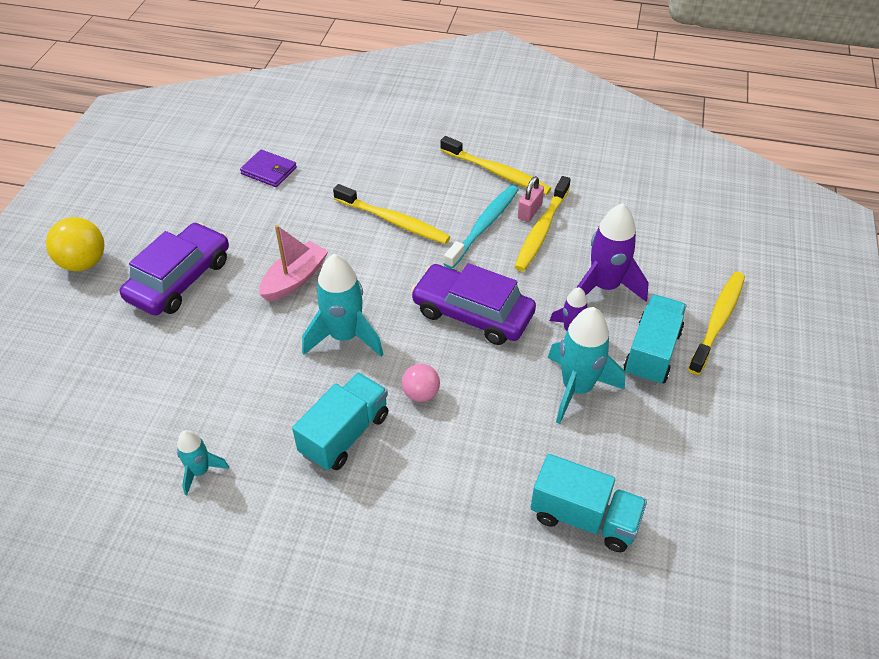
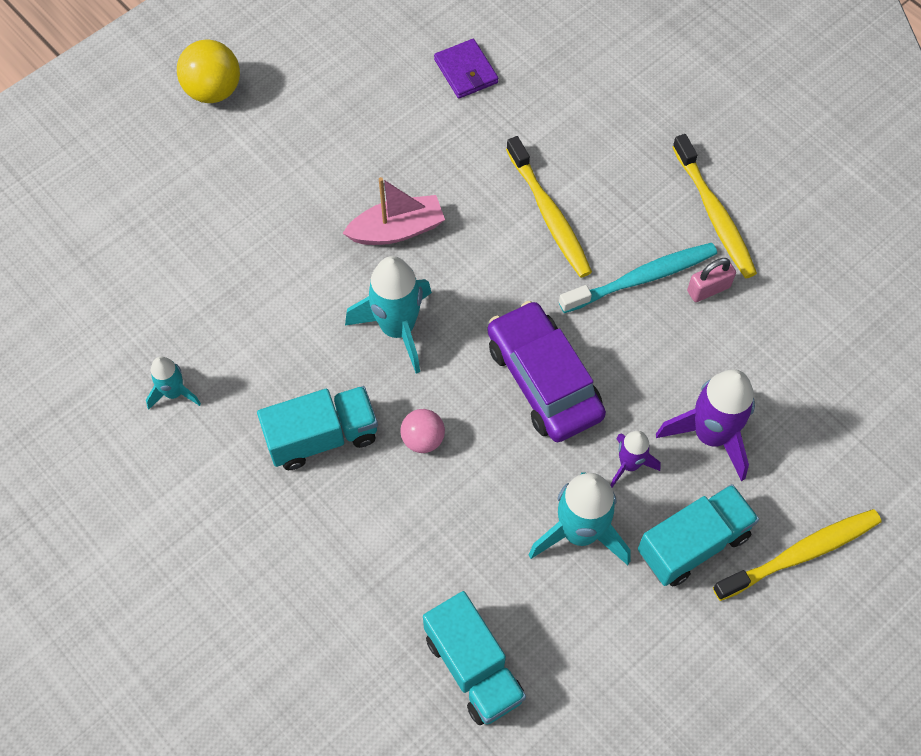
camera: 35 degrees right, 15 degrees up
(180, 279) = (288, 164): purple car -> none
(541, 230) = (701, 321): yellow toothbrush -> none

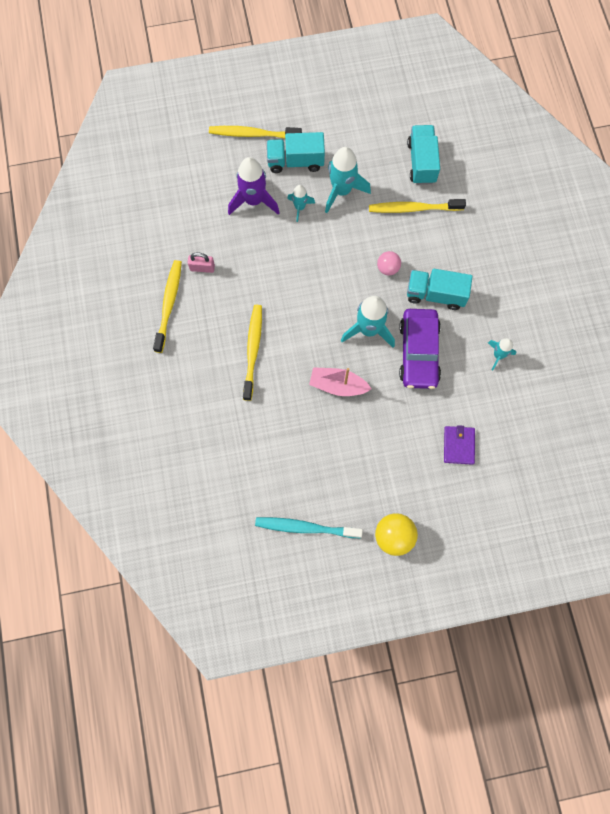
camera: 150 degrees left, 10 degrees up
(438, 568) = (413, 208): none -> yellow toothbrush
(466, 71) = (240, 466): purple wallet -> purple wallet (458, 445)
(544, 380) = (313, 266): purple car -> purple car (418, 352)
(629, 464) = (300, 207): purple rocket -> turquoise rocket
(641, 278) = (230, 290): turquoise toothbrush -> turquoise toothbrush (305, 527)

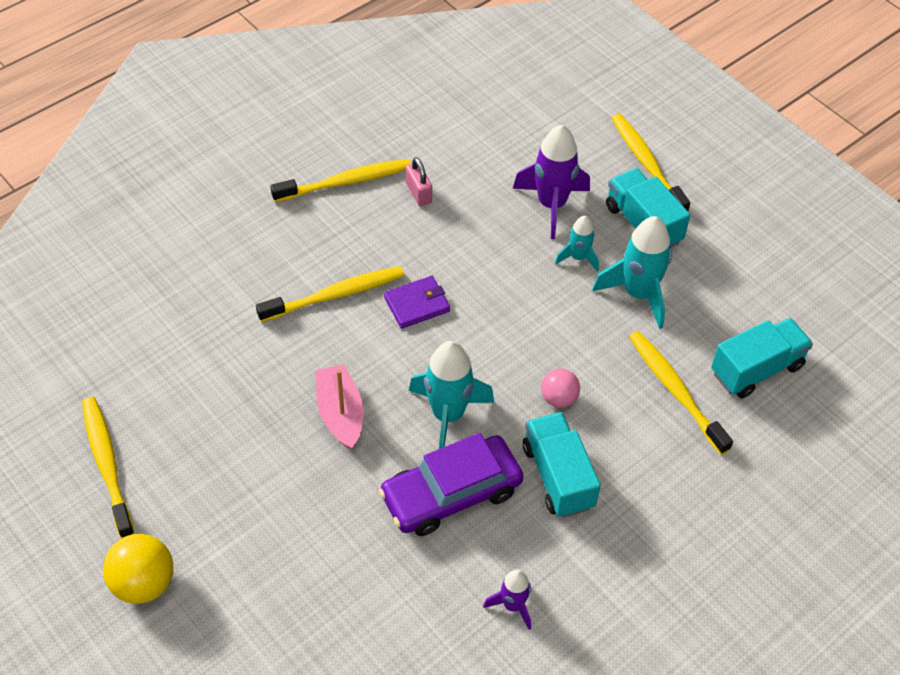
camera: 60 degrees right, 20 degrees down
(305, 527) = (107, 464): turquoise toothbrush -> yellow toothbrush
(458, 445) = (332, 611): purple wallet -> purple wallet (417, 304)
(498, 355) = (513, 605): turquoise rocket -> purple rocket

